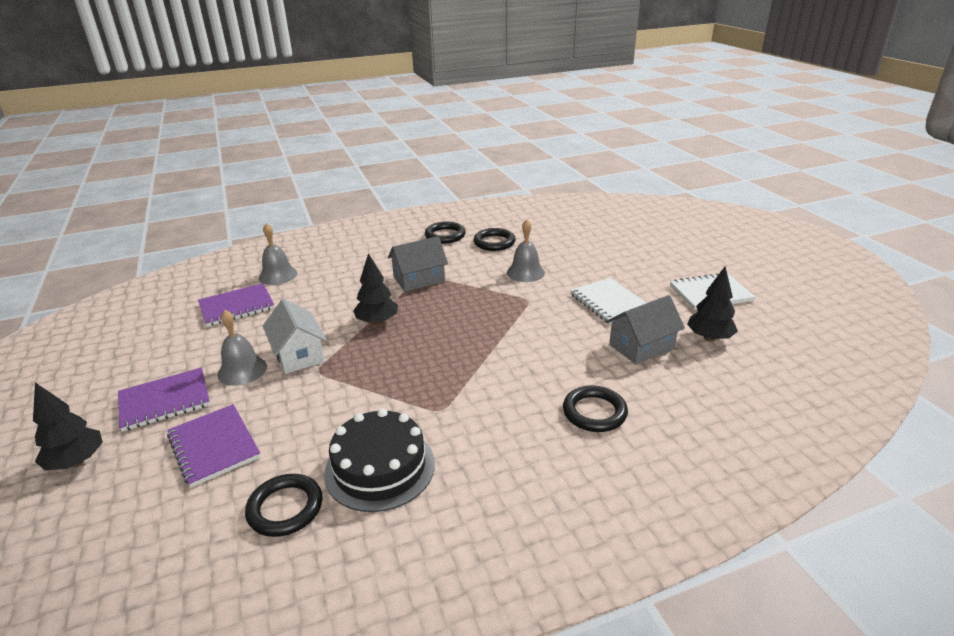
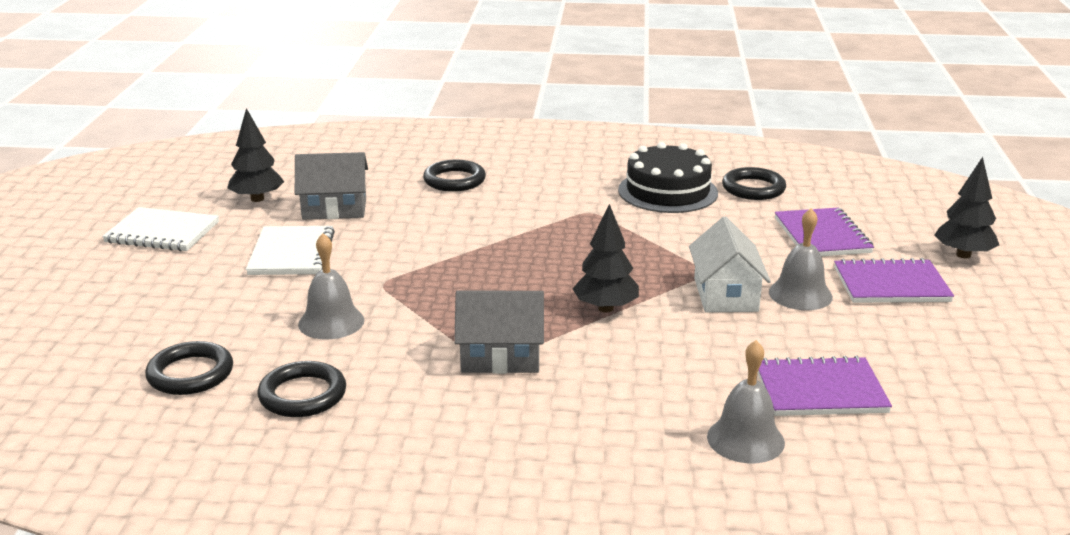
camera: 155 degrees left, 5 degrees down
(445, 235) = (369, 443): black ring -> black ring (190, 374)

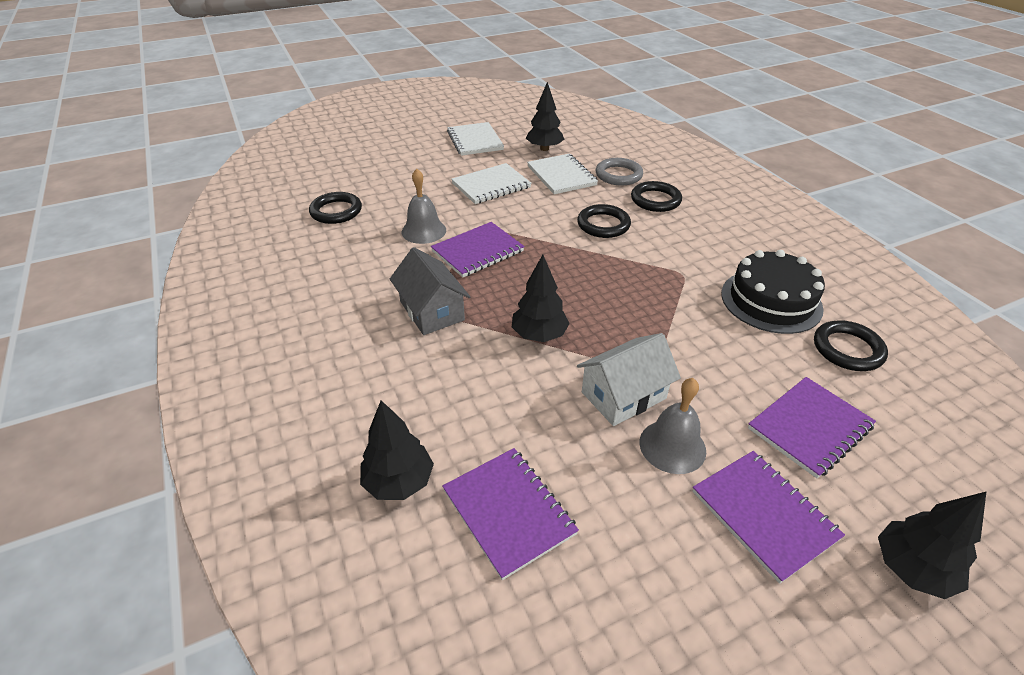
camera: 60 degrees right, 15 degrees up
(302, 395) = (337, 254): black ring -> black ring (603, 225)
(334, 209) = (561, 176): grey house -> white notebook
(380, 180) = (618, 175): none -> grey ring
(421, 300) = (478, 251): none -> purple notebook
(745, 439) = (399, 482): grey bell -> black tree

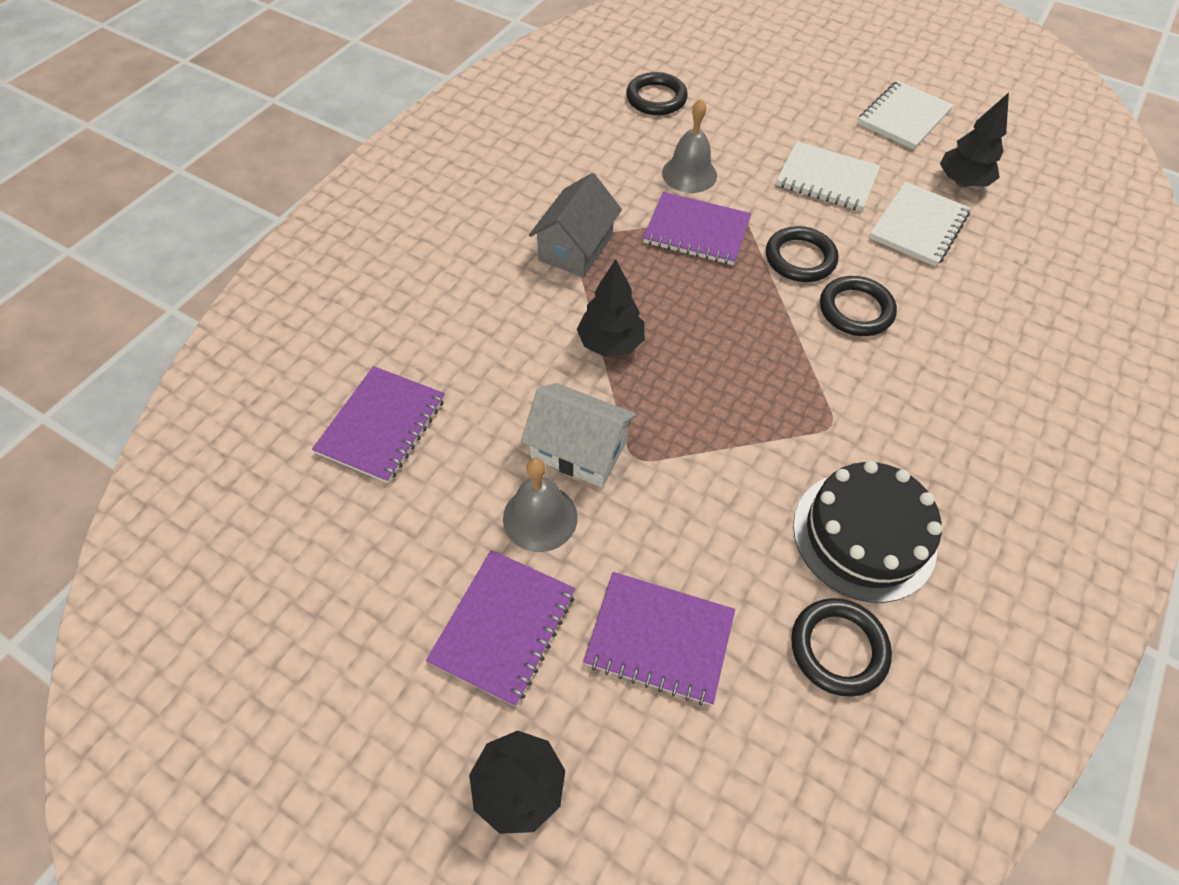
camera: 55 degrees right, 15 degrees up
(399, 482) = (365, 339): black tree -> none
(618, 175) = (985, 277): grey ring -> none
(655, 200) = (967, 337): black ring -> black ring (800, 258)

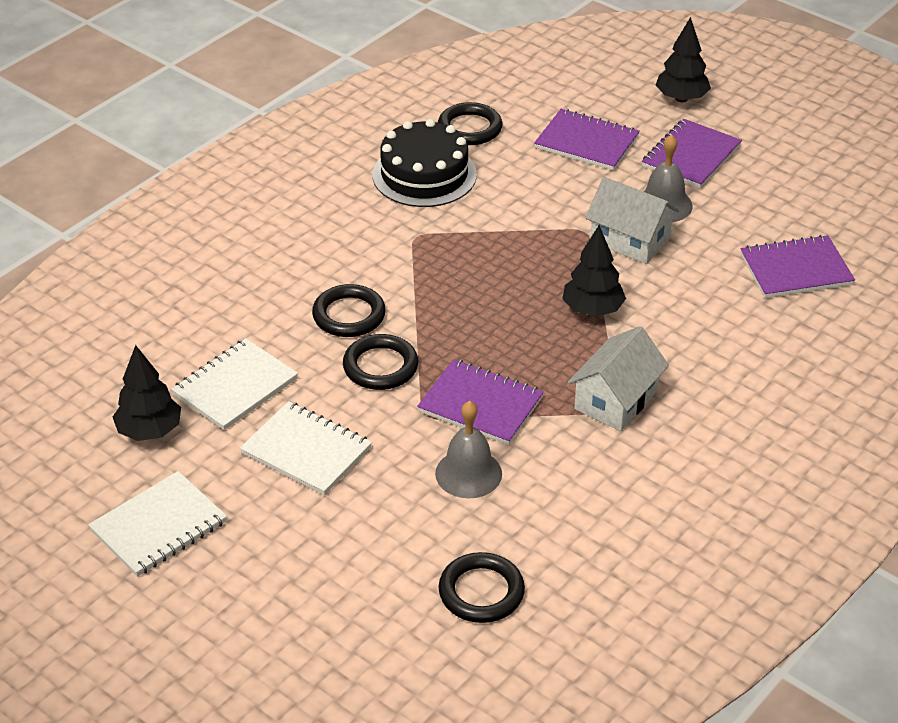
camera: 170 degrees left, 15 degrees down
(382, 426) = (796, 269): purple notebook -> purple notebook turned 45 degrees clockwise
(575, 248) = (616, 400): grey house -> white house

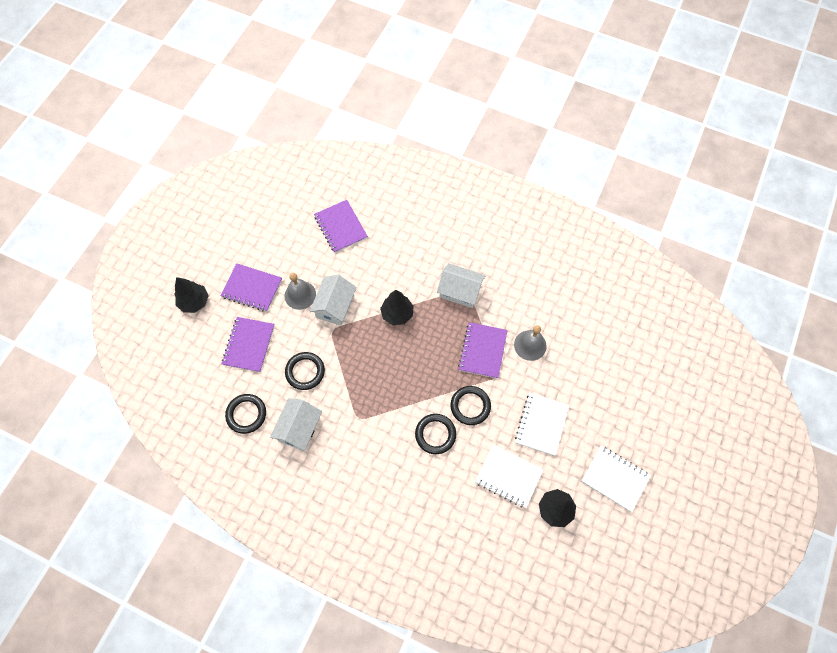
camera: 105 degrees left, 25 degrees up
(424, 174) = (299, 429): black cake -> white house
(481, 592) = (598, 323): black ring -> black ring (305, 372)

